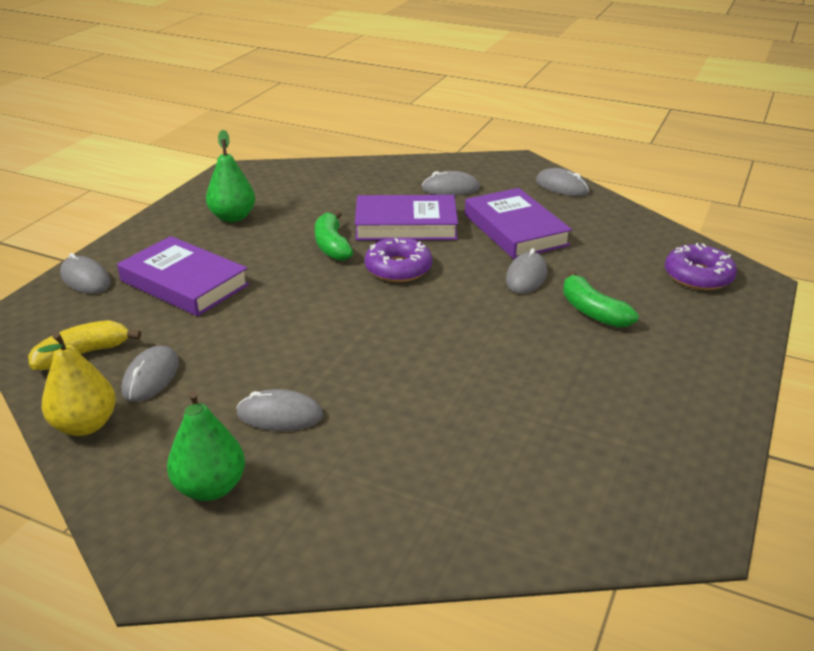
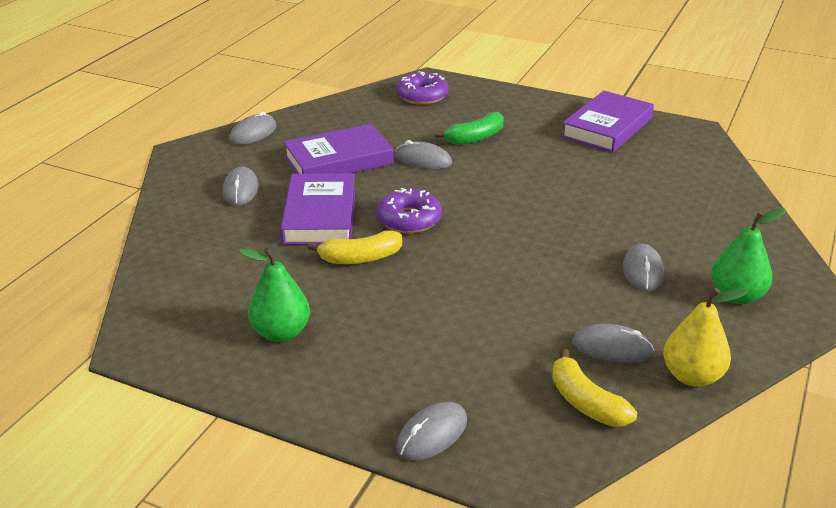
camera: 90 degrees left, 0 degrees up
(184, 283) = (438, 351): purple book -> purple book (607, 127)
(332, 246) = (360, 258): green banana -> yellow banana

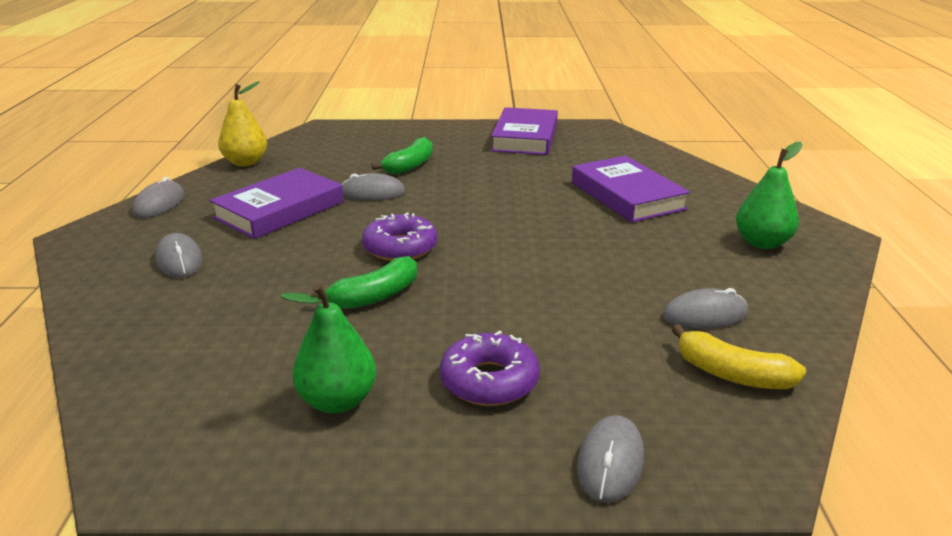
camera: 25 degrees left, 5 degrees down
(320, 215) = (296, 265): purple book -> purple book (627, 196)
(360, 258) = (375, 296): yellow banana -> green banana
(422, 96) = (328, 141): purple donut -> purple donut (489, 381)
(642, 271) = (665, 241): grey mouse -> none
(692, 376) = (798, 320): yellow pear -> yellow pear (246, 162)

